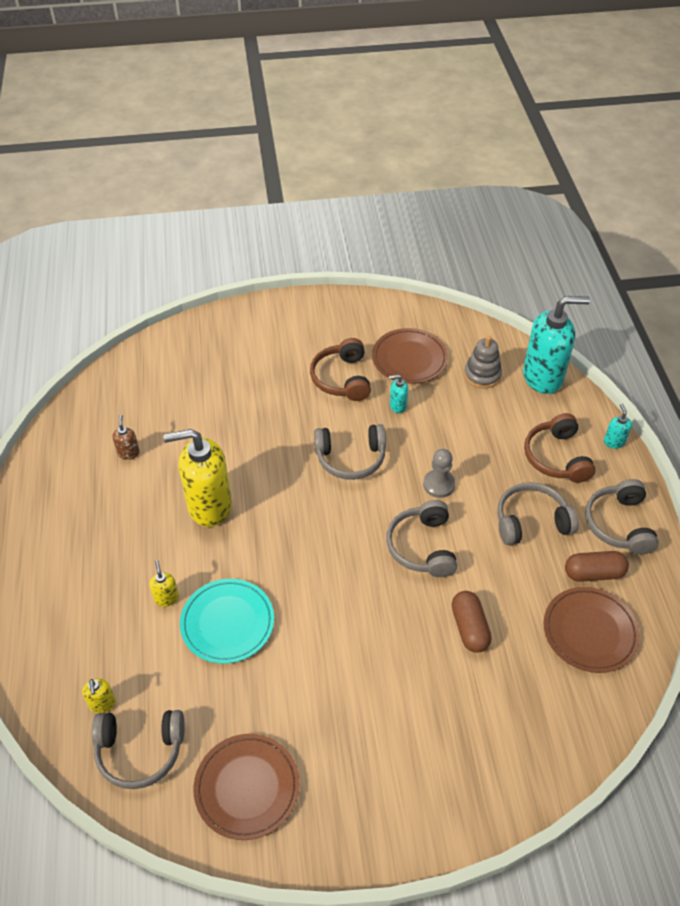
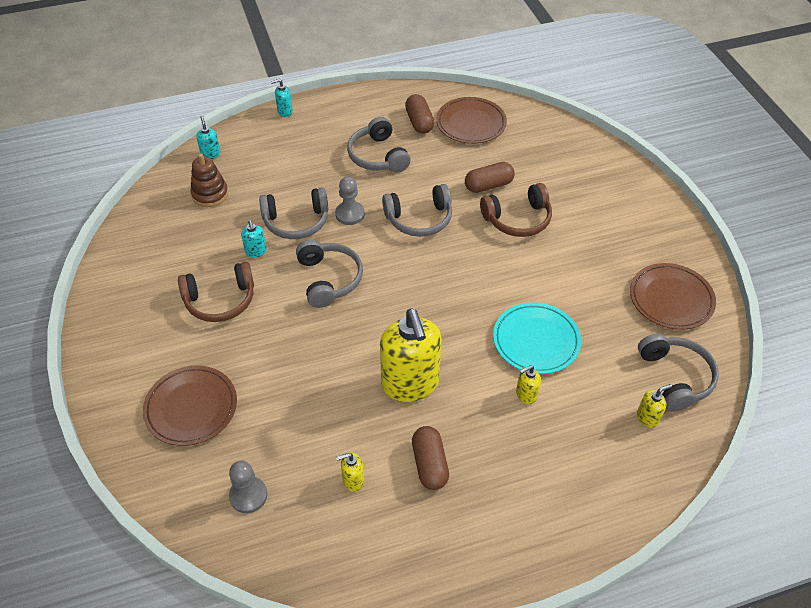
camera: 100 degrees left, 0 degrees up
(123, 507) = (430, 464): none -> brown capsule
(128, 453) = (353, 480): brown soap dispenser -> yellow soap dispenser
(141, 388) = (248, 495): none -> grey pawn
(409, 359) = (189, 249): brown plate -> brown plate (191, 408)
(482, 375) = (210, 194): grey stacking toy -> brown stacking toy
(543, 377) = (210, 154): turquoise soap dispenser -> turquoise soap dispenser, size x0.42
(557, 457) = (306, 143): brown headphones -> brown headphones (518, 219)
(619, 524) = (370, 109): grey headphones -> grey headphones (296, 221)

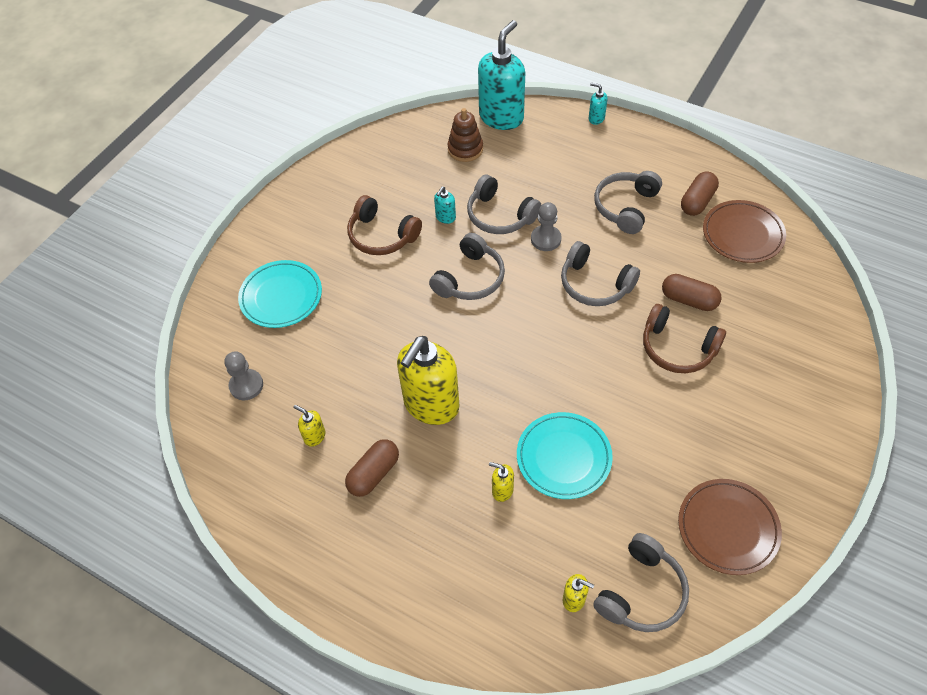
camera: 50 degrees right, 5 degrees up
(191, 408) = (281, 297): brown plate -> turquoise plate
(210, 154) = (501, 117): turquoise soap dispenser -> turquoise soap dispenser, size x2.39

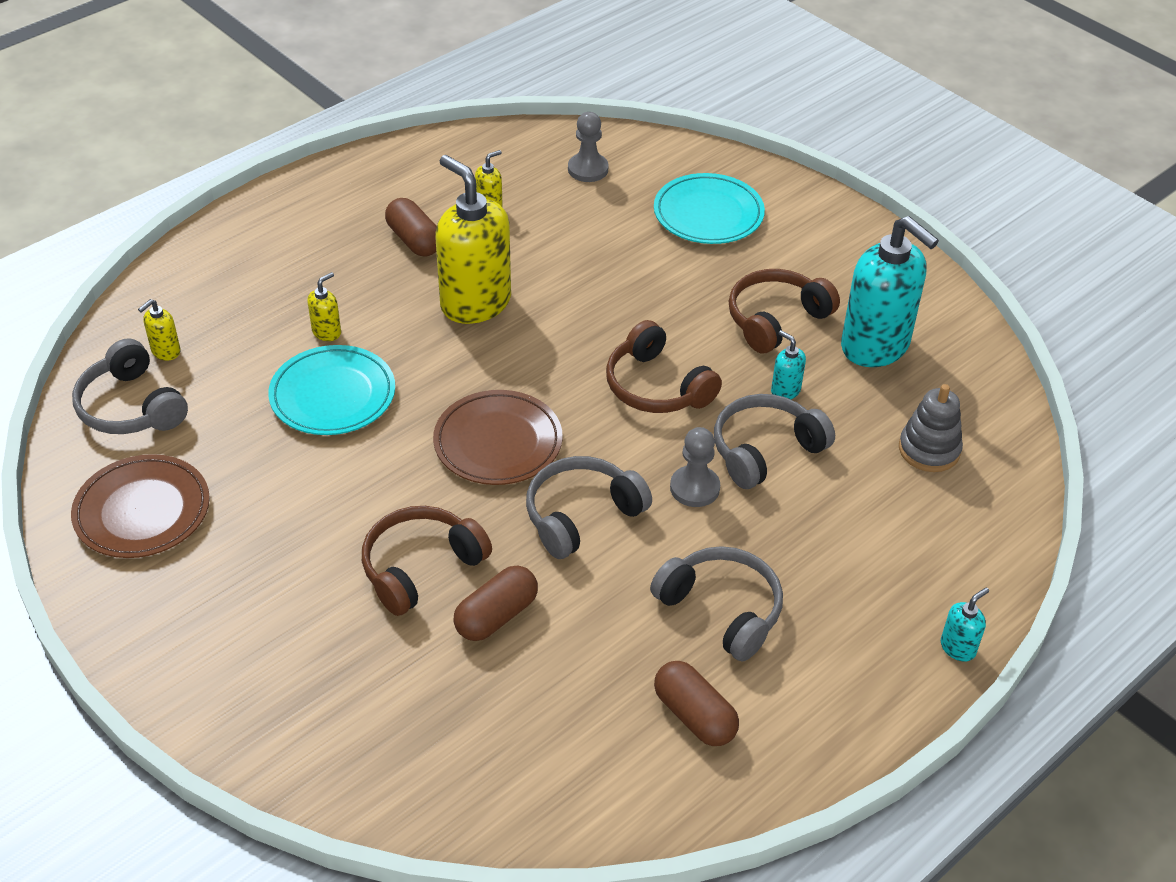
camera: 105 degrees right, 10 degrees down
(465, 149) = (929, 450): brown stacking toy -> grey stacking toy
(470, 278) = (657, 386): grey headphones -> brown headphones
(501, 117) = (997, 516): turquoise soap dispenser -> turquoise soap dispenser (875, 346)
(742, 234) = (592, 749): brown plate -> brown plate (498, 442)

